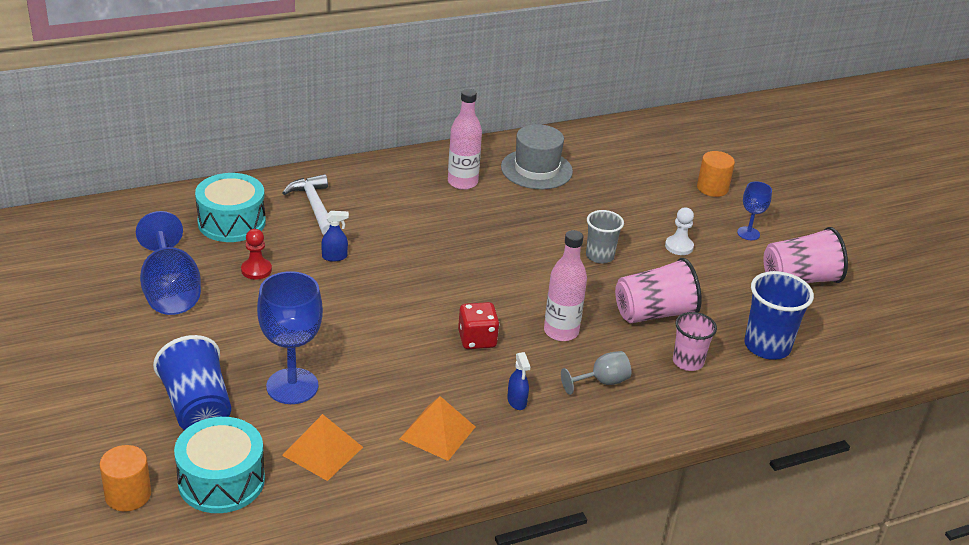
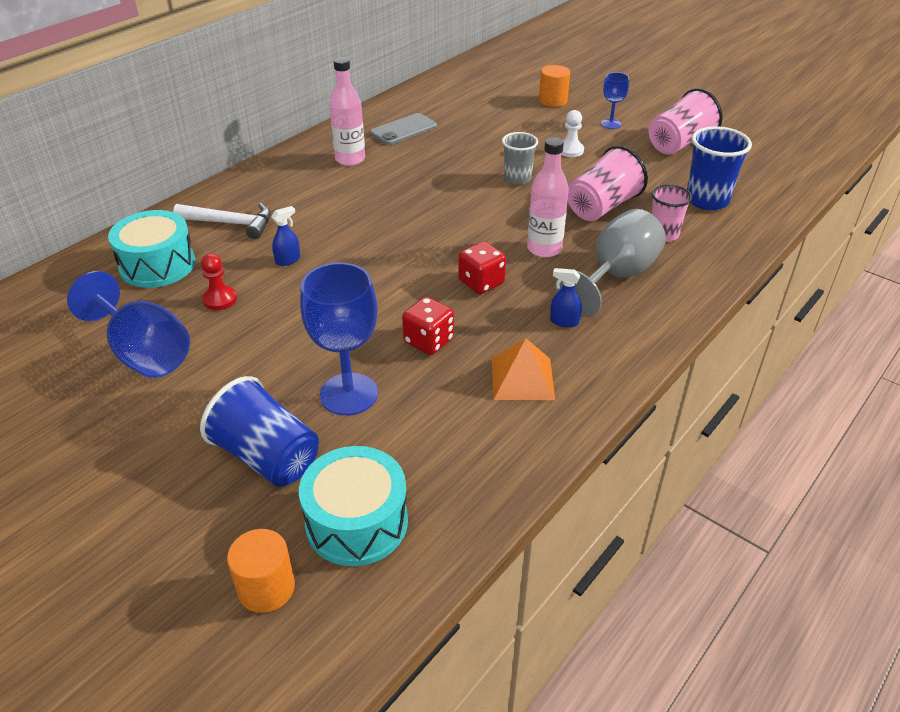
camera: 25 degrees left, 5 degrees up
(314, 207) = (230, 223): white hammer -> white hammer turned 150 degrees clockwise
(323, 451) = (433, 443): orange pyramid -> none
(389, 371) = (428, 341): none -> red dice
(517, 401) = (564, 321): blue spray bottle -> blue spray bottle turned 150 degrees clockwise
(536, 169) = (403, 130): grey hat -> grey phone
(601, 382) = (615, 277): grey goblet -> grey goblet, size x1.87

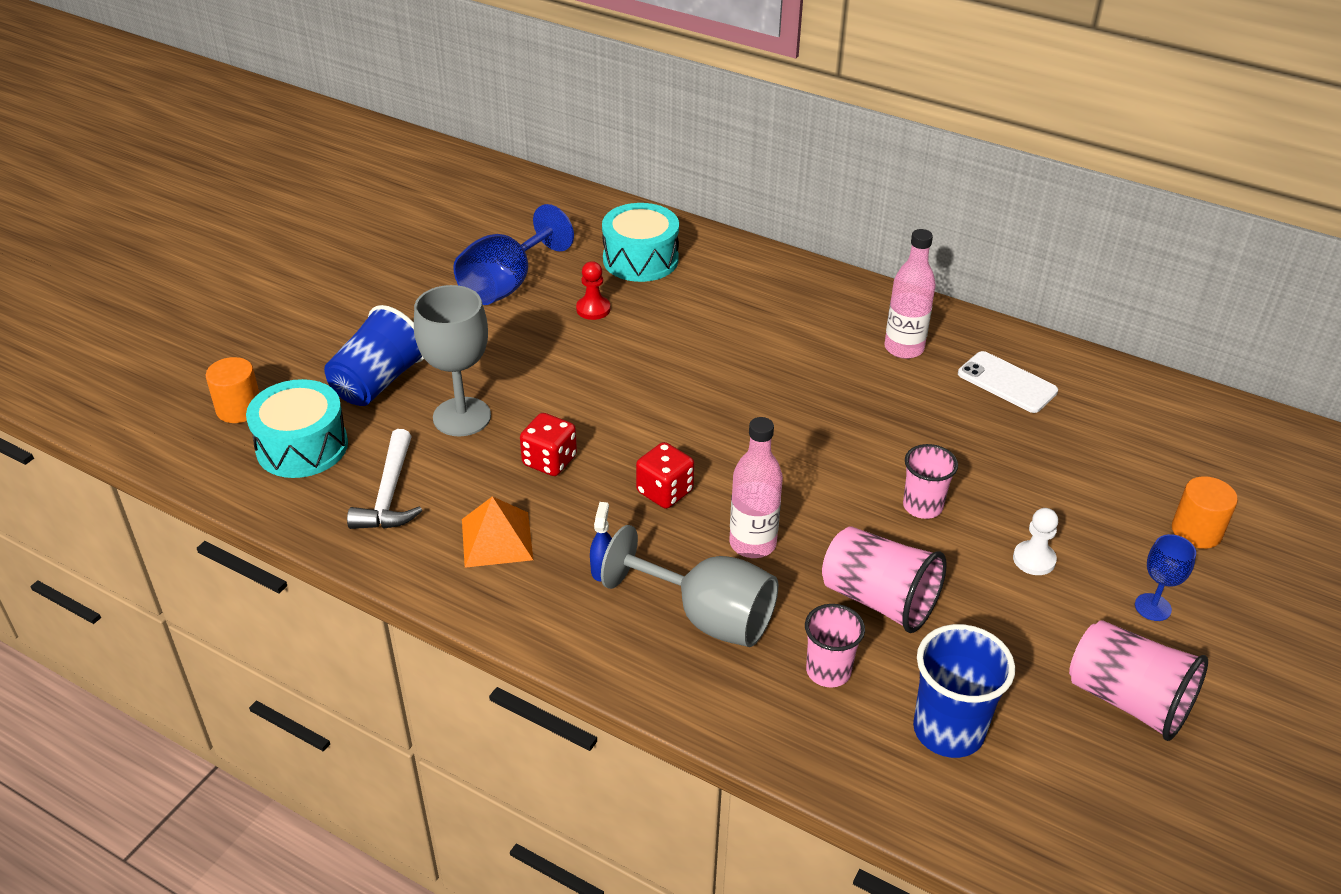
camera: 80 degrees right, 0 degrees up
(230, 223) = (728, 287): white hammer -> white hammer (389, 494)
(288, 260) = (671, 339): blue spray bottle -> none
(349, 394) = (462, 417): blue goblet -> grey goblet
(403, 130) = (1007, 383): grey phone -> white phone
(517, 178) = (922, 506): grey cup -> pink cup

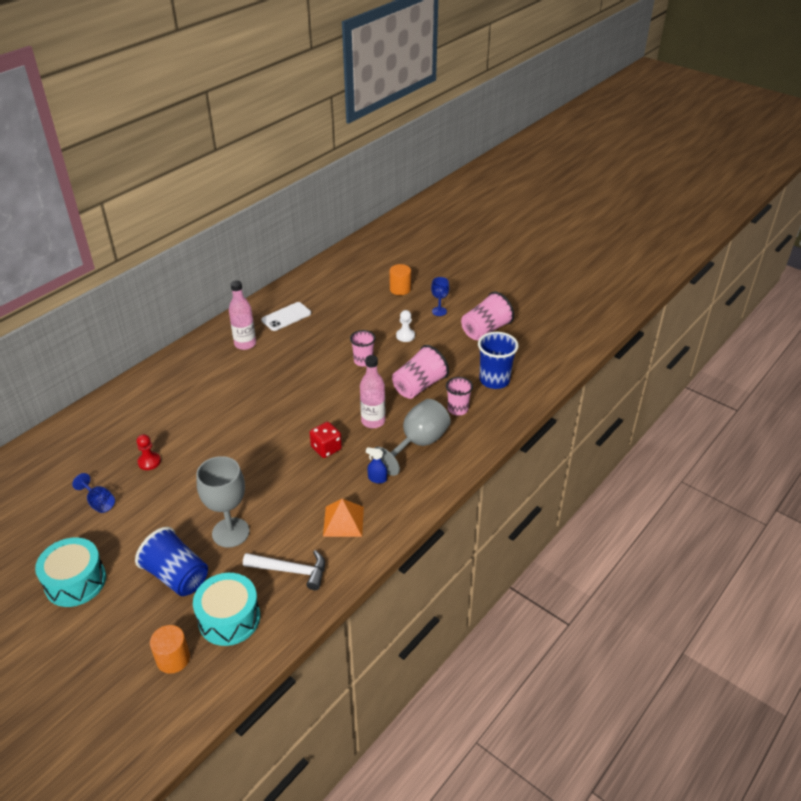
camera: 80 degrees left, 0 degrees up
(506, 284) = (99, 502): blue goblet -> blue goblet, size x0.53
(549, 461) = (286, 494): red dice -> none
(640, 259) = (107, 434): turquoise drum -> turquoise drum (75, 581)

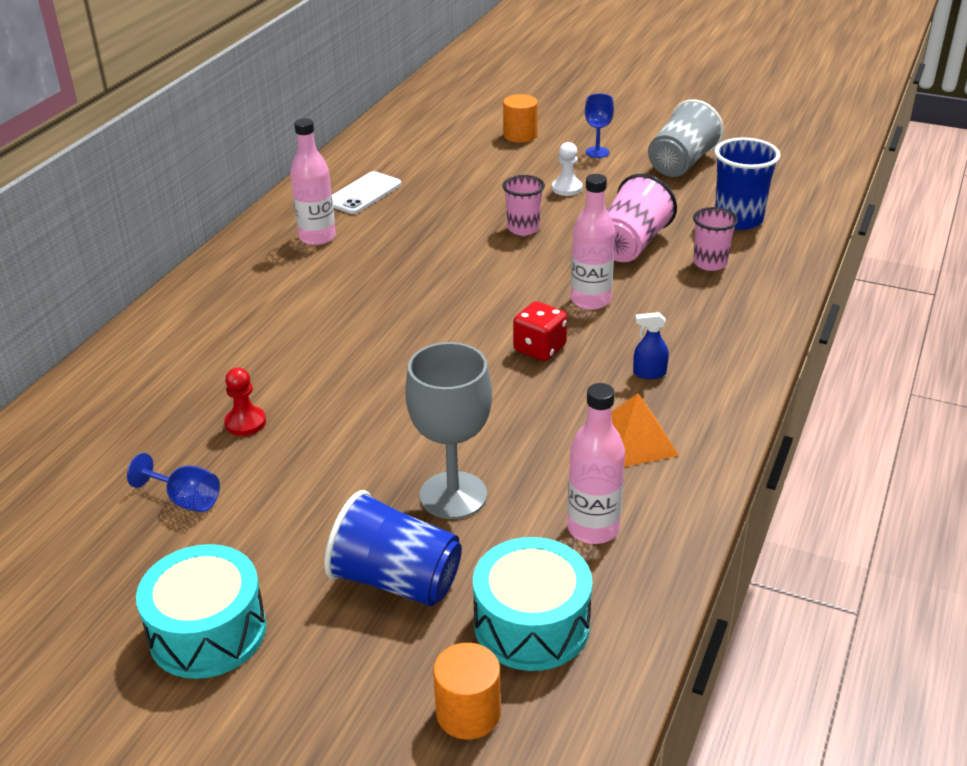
camera: 15 degrees left, 5 degrees down
(291, 570) = (593, 528): white hammer -> pink bottle
(418, 444) = (681, 316): grey goblet -> none
(485, 330) = (681, 163): pink cup -> grey cup

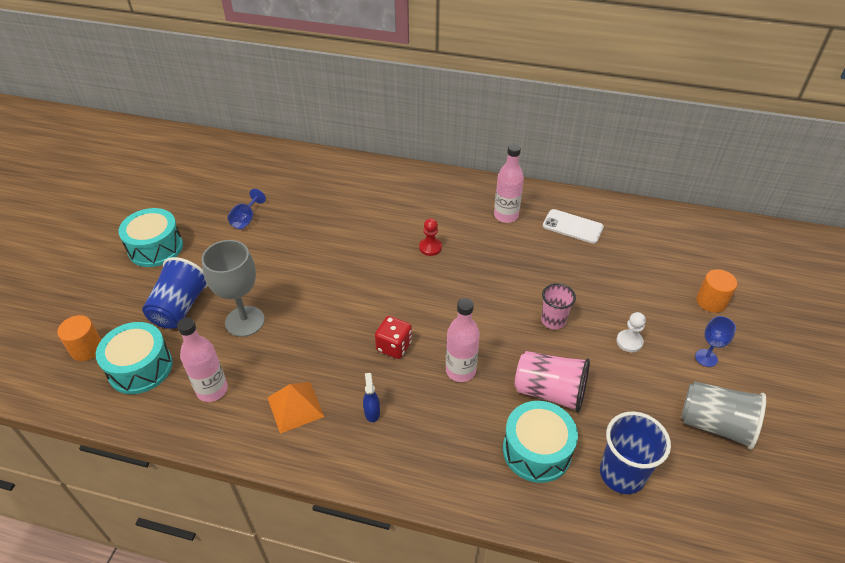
camera: 80 degrees right, 10 degrees up
(245, 422) = (307, 226): red pawn -> red pawn (430, 247)
(710, 263) = (536, 450): pink cup -> turquoise drum

